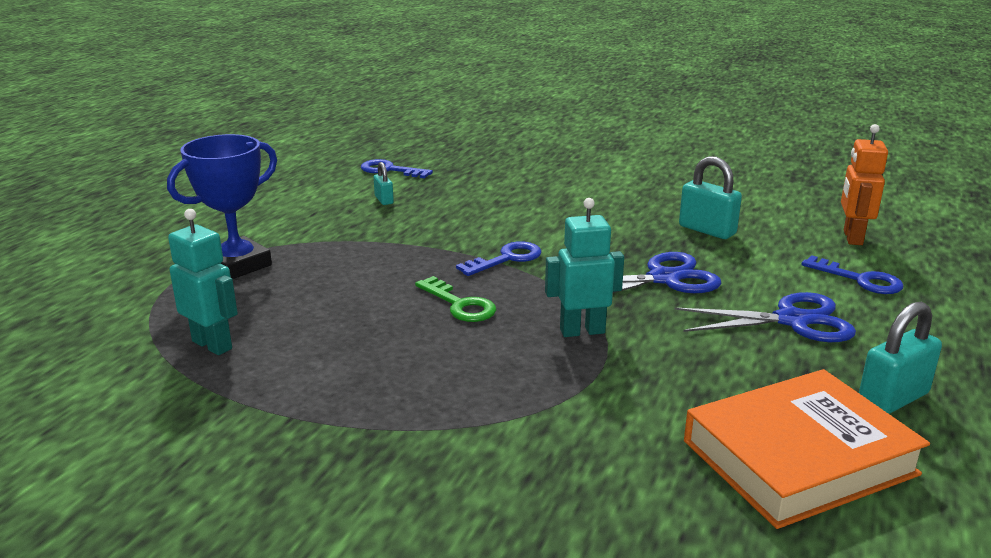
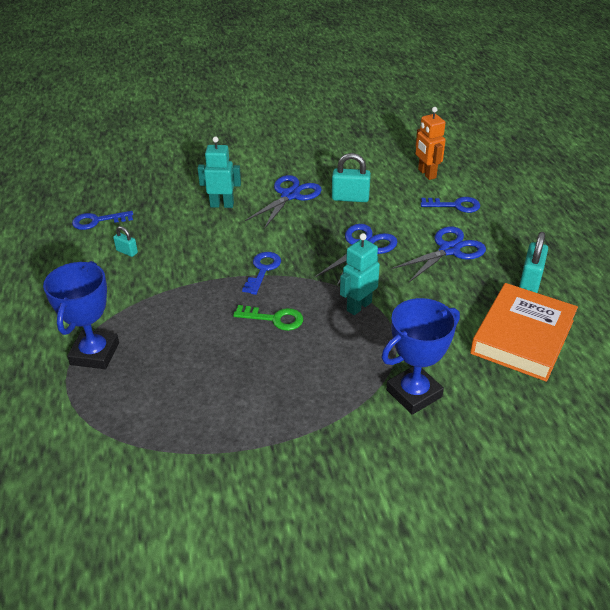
camera: 35 degrees left, 15 degrees up
(212, 345) = (162, 422): turquoise robot -> turquoise robot (222, 205)
(539, 448) = (414, 393): none -> blue trophy
(629, 207) = (290, 195): none -> blue scissors

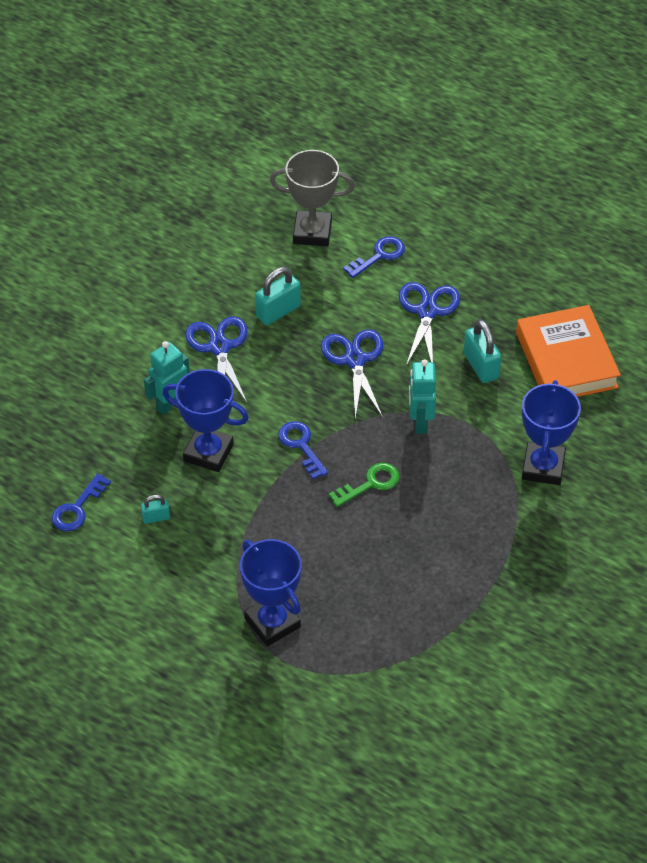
camera: 45 degrees left, 10 degrees up
(205, 239) = (208, 452): none -> blue trophy
(426, 174) = (312, 232): orange robot -> grey trophy
(530, 281) = (520, 300): turquoise padlock -> turquoise padlock (481, 366)

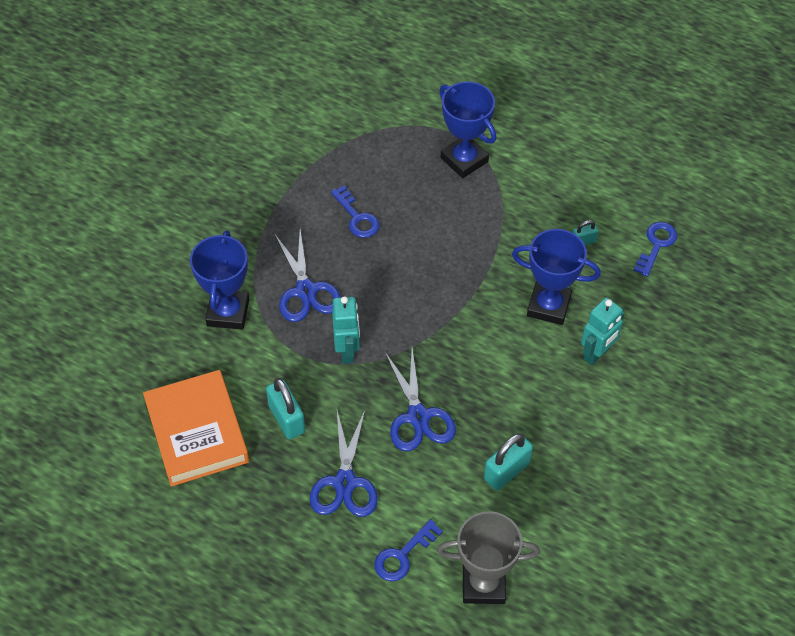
camera: 175 degrees right, 5 degrees up
(219, 347) = (561, 422): blue scissors -> blue scissors (306, 291)
(301, 446) = (461, 319): blue key -> blue key (357, 217)
(370, 484) = (391, 285): green key -> none

